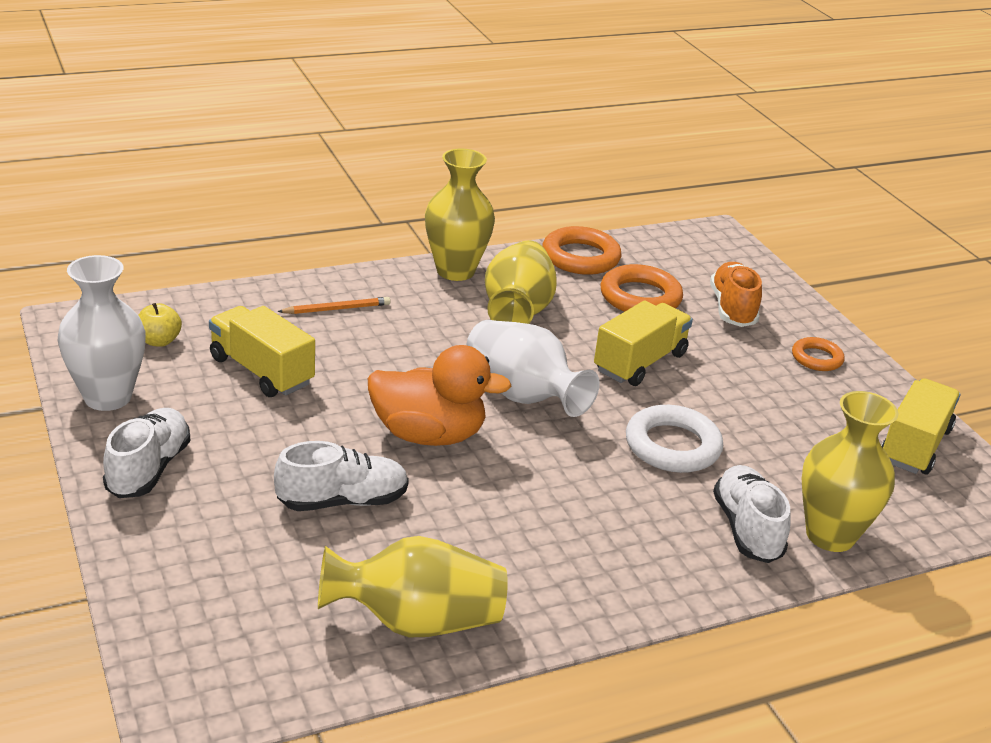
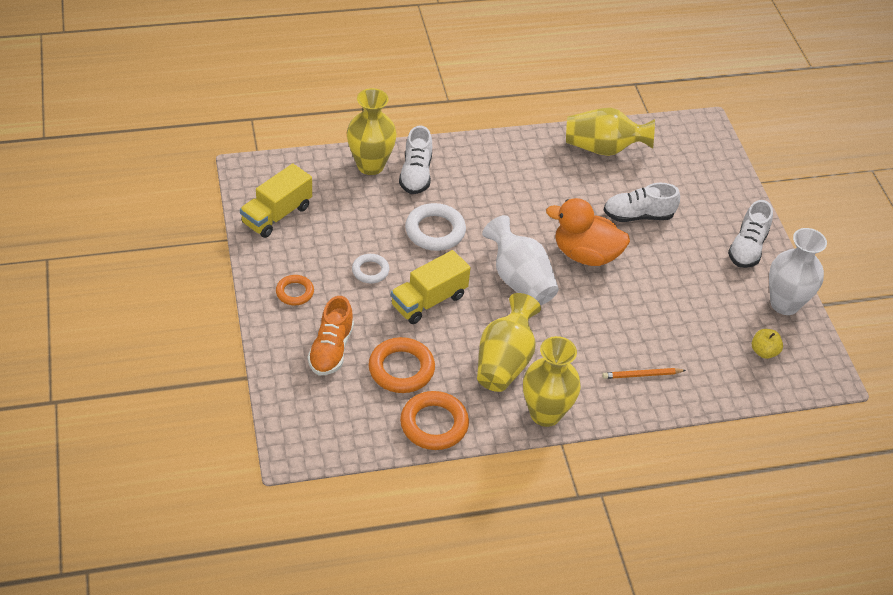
camera: 170 degrees left, 15 degrees up
(261, 371) = (691, 317): yellow truck -> none
(736, 389) = (370, 271): none -> white ring

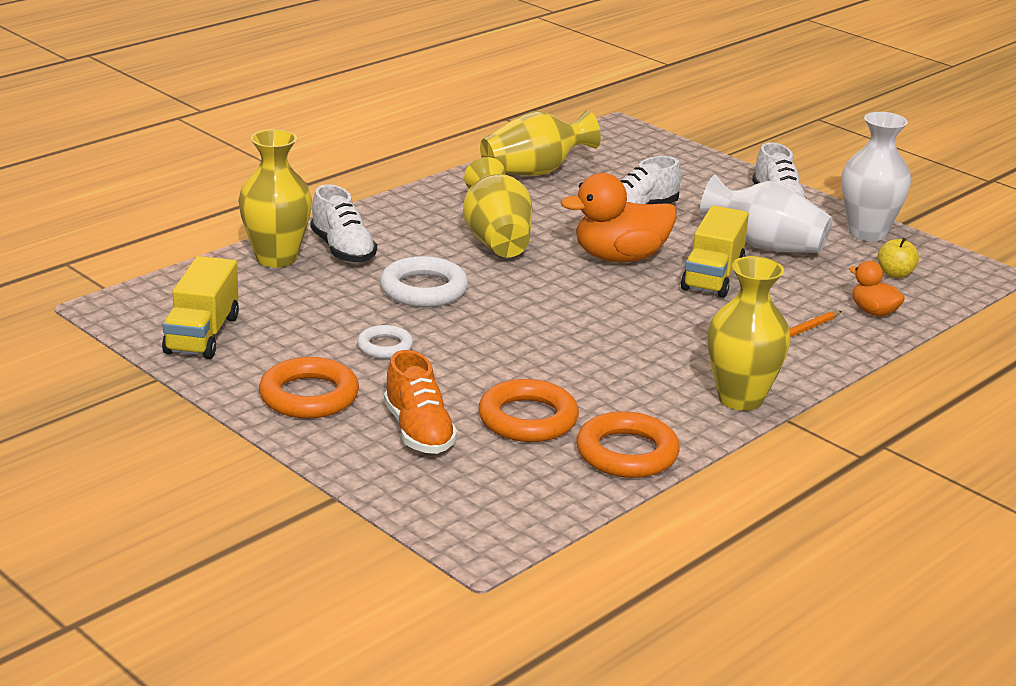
camera: 30 degrees left, 20 degrees down
(295, 292) = (309, 396): orange ring -> orange ring, size x1.67
(428, 300) = (488, 349): yellow truck -> yellow truck (712, 276)
(504, 361) = (640, 371): yellow vase -> yellow vase (496, 240)
(519, 280) = (572, 299): white vase -> white vase (766, 246)
(711, 379) = (873, 312): none -> orange duck

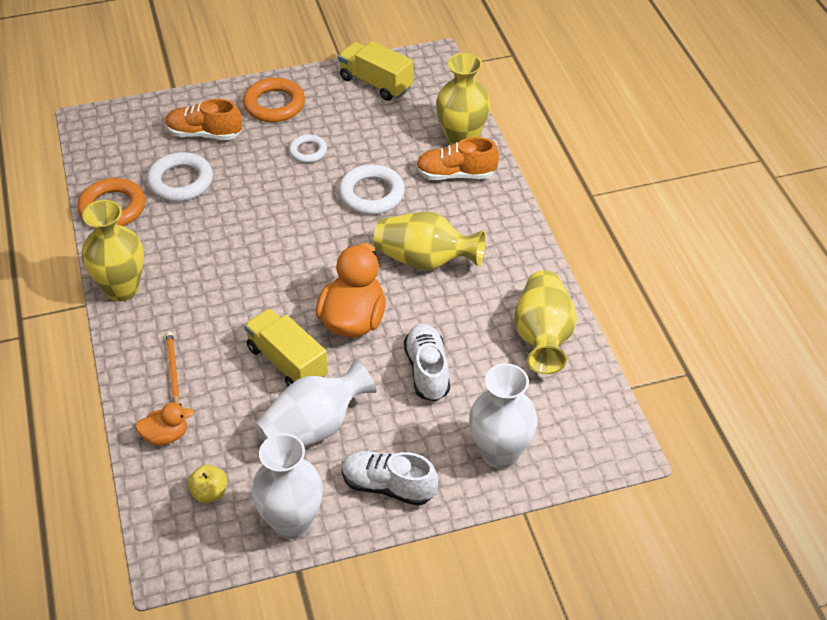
camera: 120 degrees right, 20 degrees up
(343, 250) = (456, 174): white shoe -> orange shoe
(528, 419) = (180, 181): orange ring -> white ring
(684, 168) = (500, 453): none -> white vase

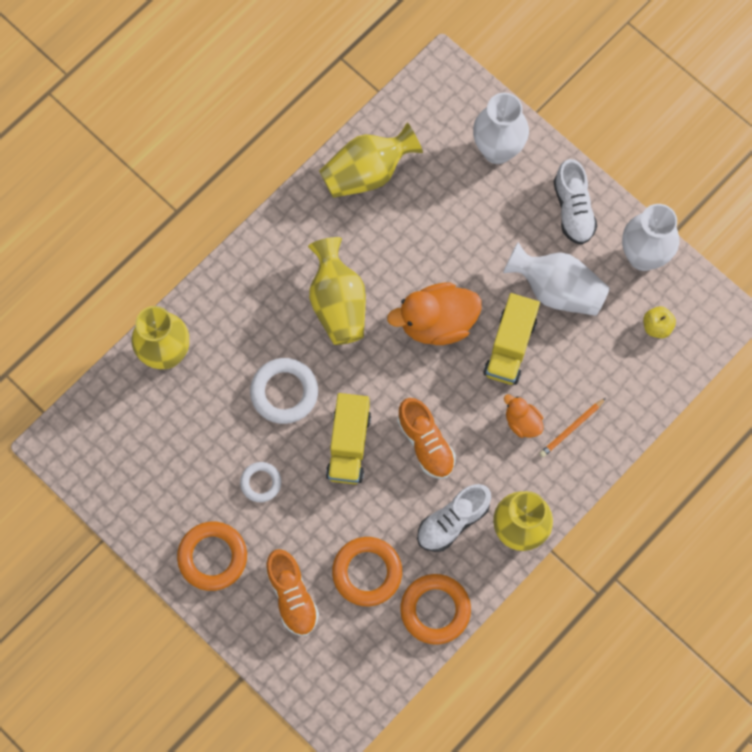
camera: 120 degrees left, 25 degrees up
(166, 436) = (631, 391): orange duck -> orange duck (522, 422)
(180, 181) = (367, 572): white ring -> orange ring
(376, 83) = (126, 479): yellow truck -> yellow truck (348, 445)
(427, 370) = (453, 239): white shoe -> white shoe (452, 521)
(456, 174) = (217, 334): orange shoe -> orange shoe (426, 443)

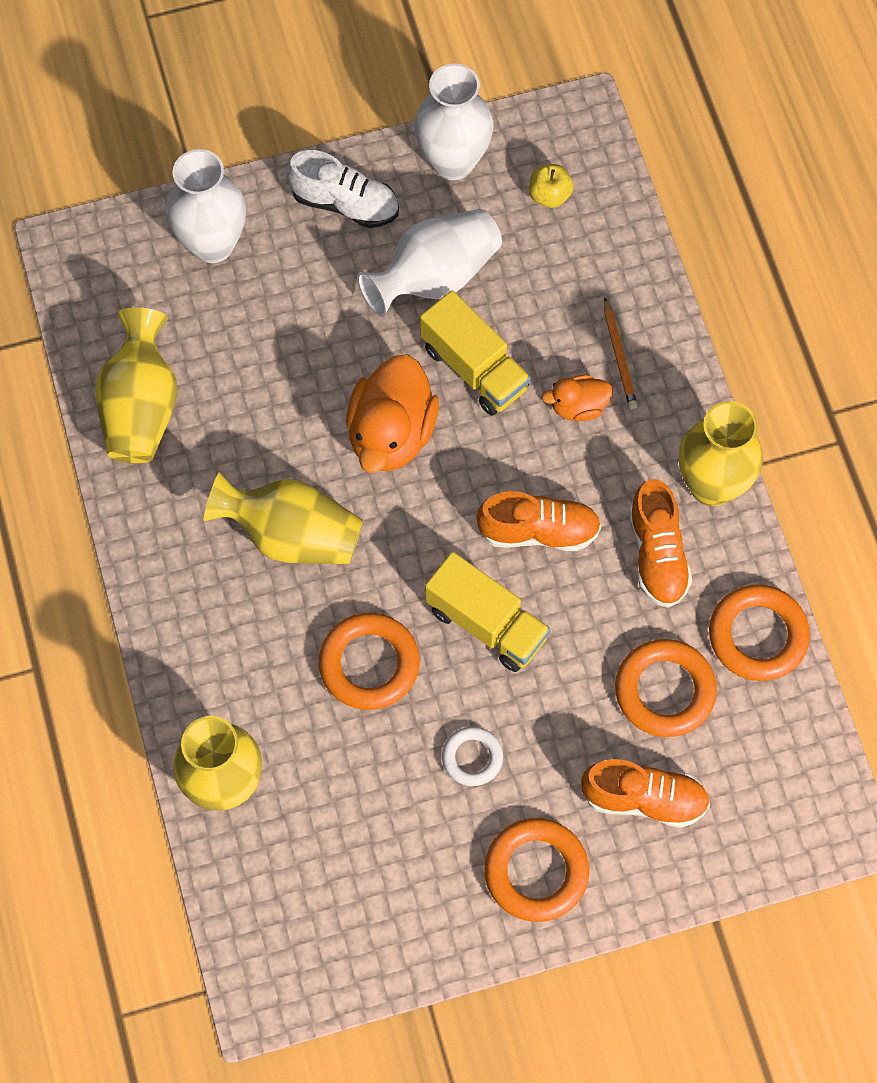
camera: 60 degrees left, 5 degrees down
(284, 392) = (369, 664): white ring -> orange ring
(452, 521) = (657, 554): white shoe -> orange shoe

